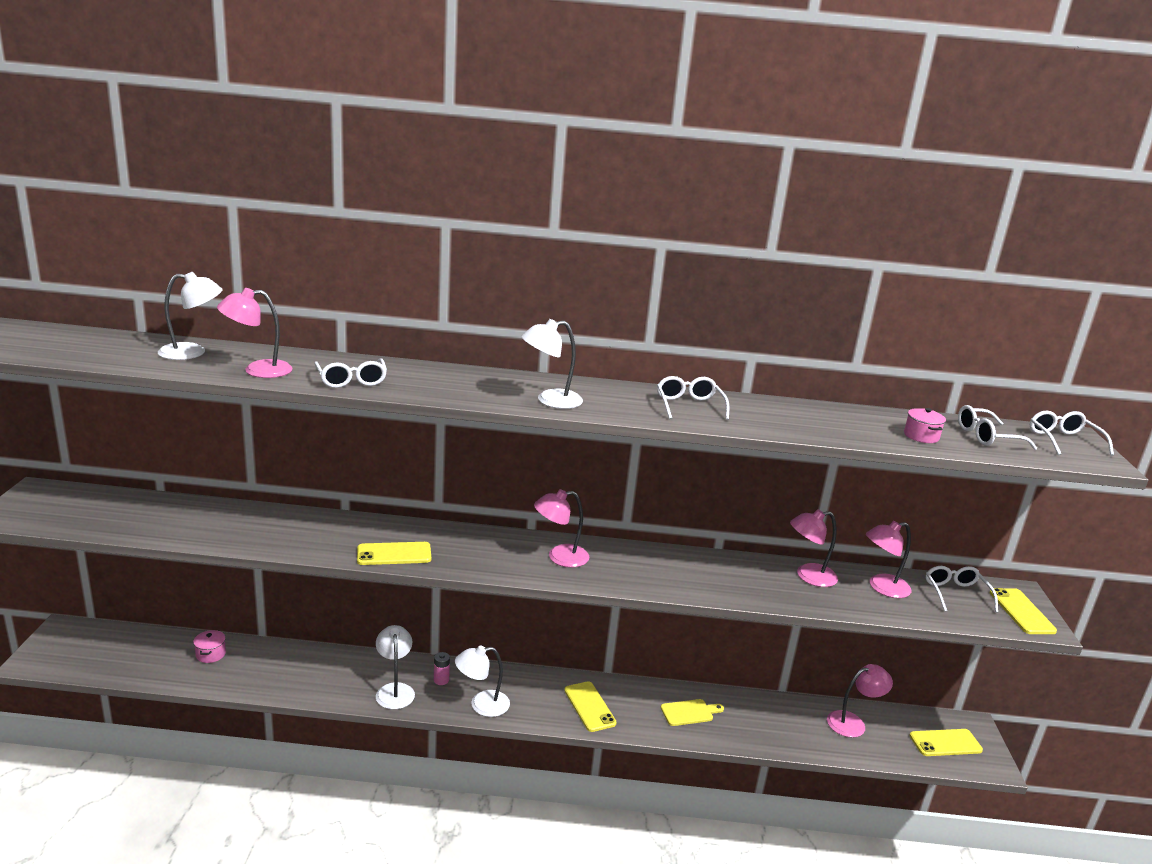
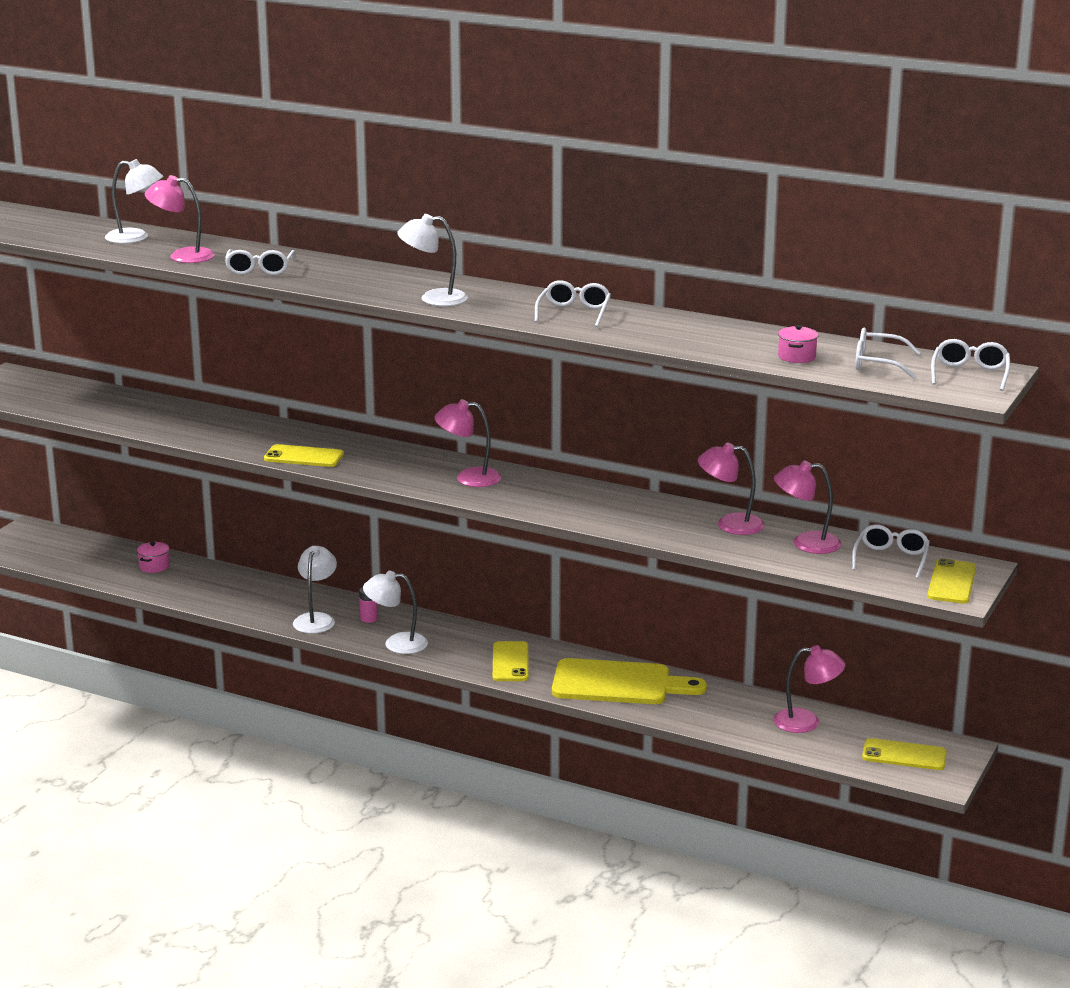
camera: 25 degrees right, 0 degrees up
(689, 712) = (618, 684): yellow cutting board -> yellow cutting board, size x2.05

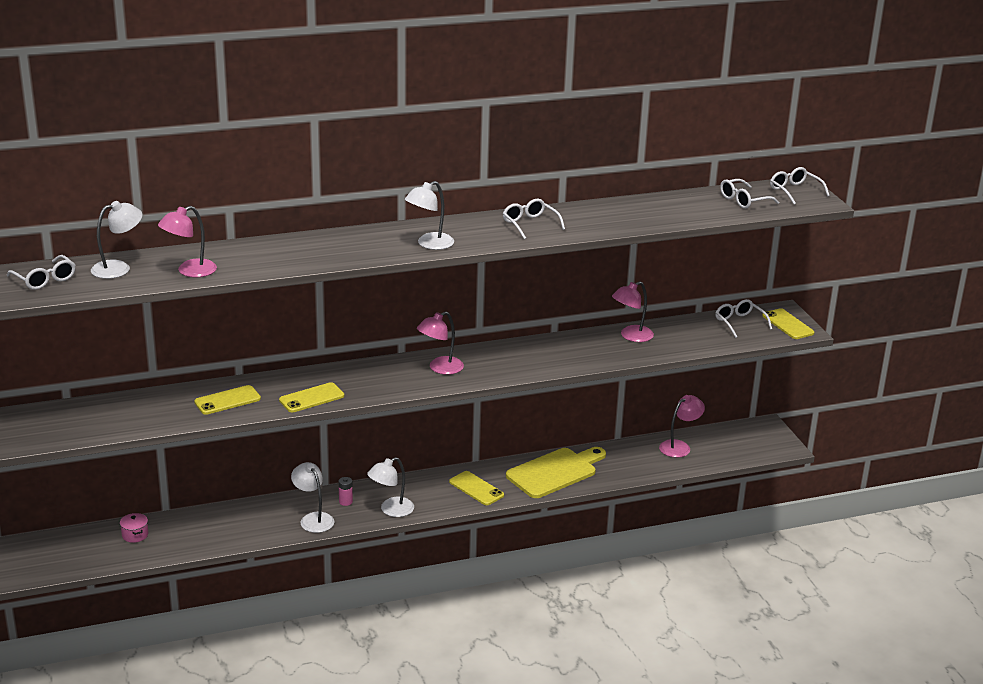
camera: 45 degrees left, 5 degrees up
(259, 270) = (270, 263): white glasses -> white glasses (45, 280)
(796, 357) = (700, 211): pink pot -> none
(806, 543) = (686, 331): pink lamp -> none
(904, 755) = (750, 442): yellow phone -> yellow phone (227, 400)

